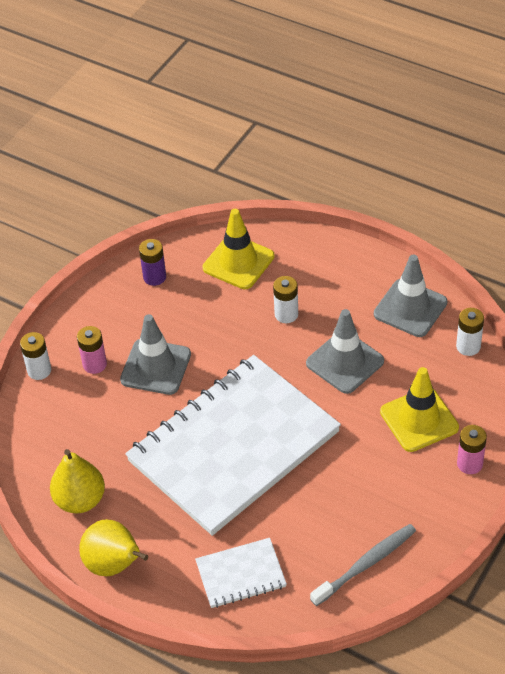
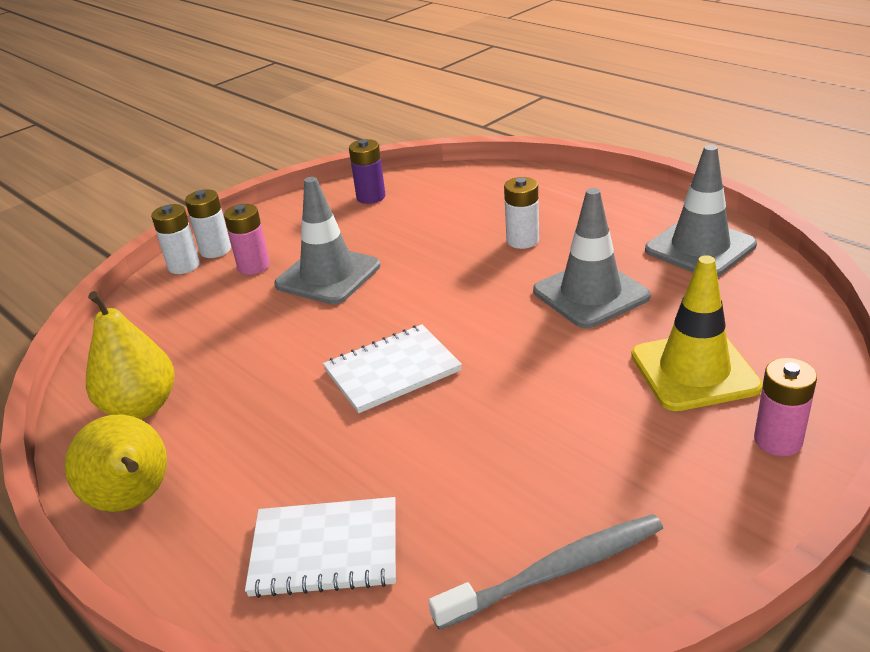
camera: 15 degrees right, 15 degrees down
(233, 446) = (392, 370): white notebook -> white notebook, size x0.42
(238, 262) = (478, 191): yellow traffic cone -> none
(468, 346) = (785, 294): white battery -> white battery (215, 250)

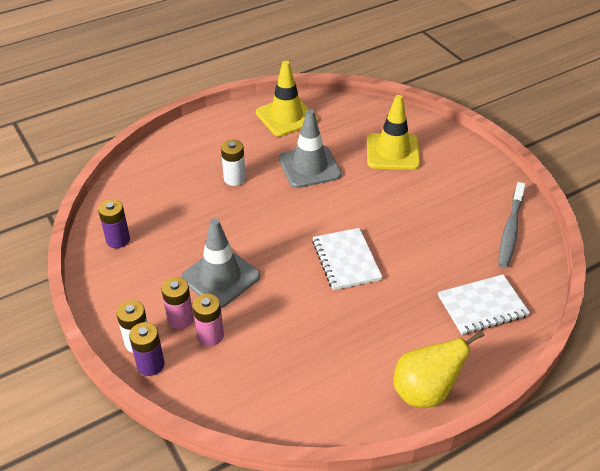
camera: 80 degrees left, 10 degrees up
(141, 407) = (333, 390): yellow pear -> none
(184, 266) = (150, 365): white battery -> purple battery
(325, 550) = (482, 306): white notebook -> white notebook turned 60 degrees clockwise
(555, 572) = (510, 229): grey toothbrush -> grey toothbrush turned 150 degrees counterclockwise
(700, 248) = (286, 117): grey traffic cone -> yellow traffic cone
(778, 440) = (449, 144): pink battery -> pink battery (210, 336)

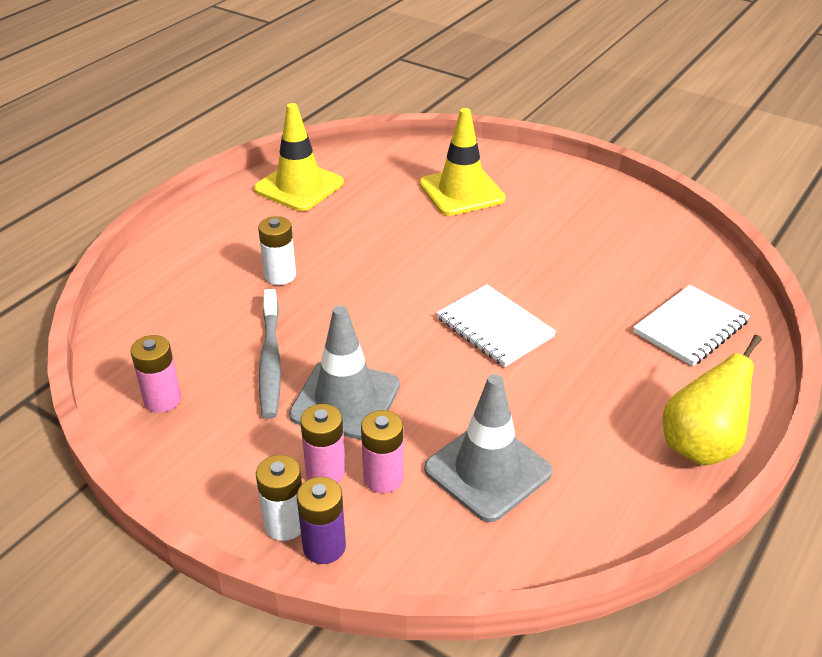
camera: 25 degrees left, 5 degrees down
(118, 240) = (162, 400): purple battery -> pink battery
(309, 167) = (370, 235): grey traffic cone -> grey traffic cone (487, 470)
(510, 229) = (657, 237): grey toothbrush -> grey toothbrush (270, 360)

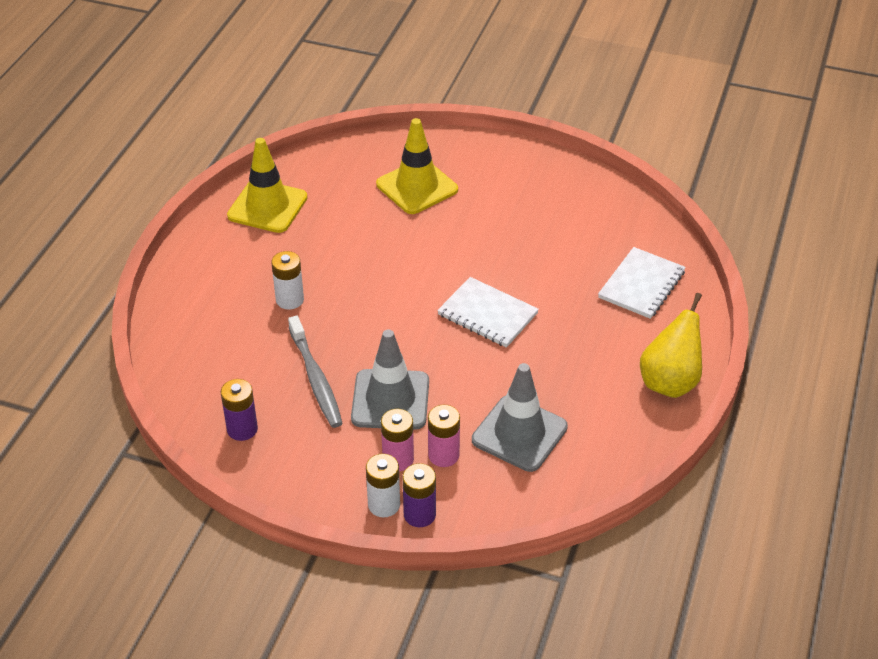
camera: 15 degrees left, 5 degrees up
(162, 400) = (242, 429): pink battery -> purple battery

